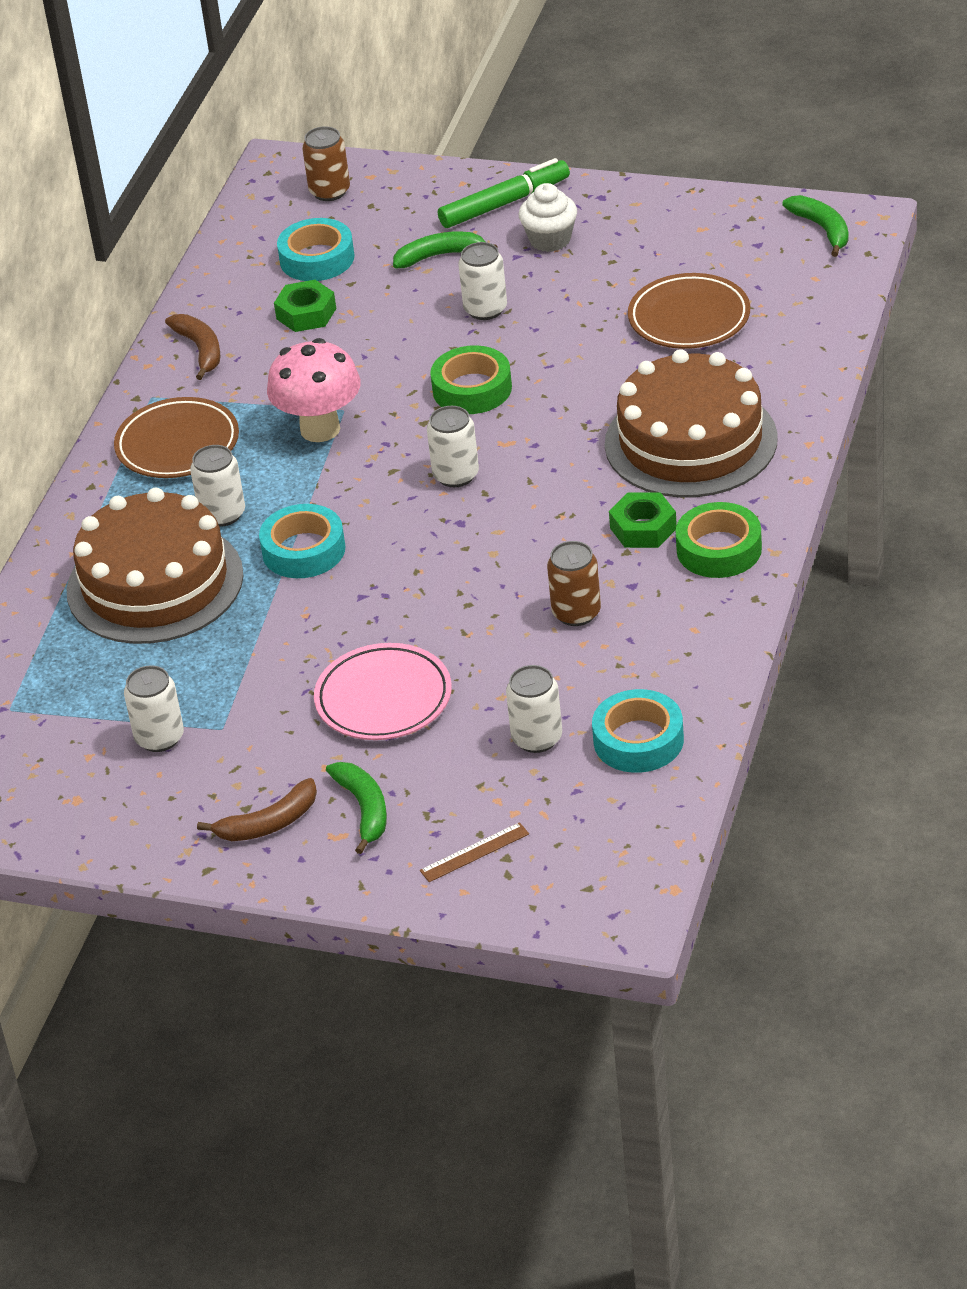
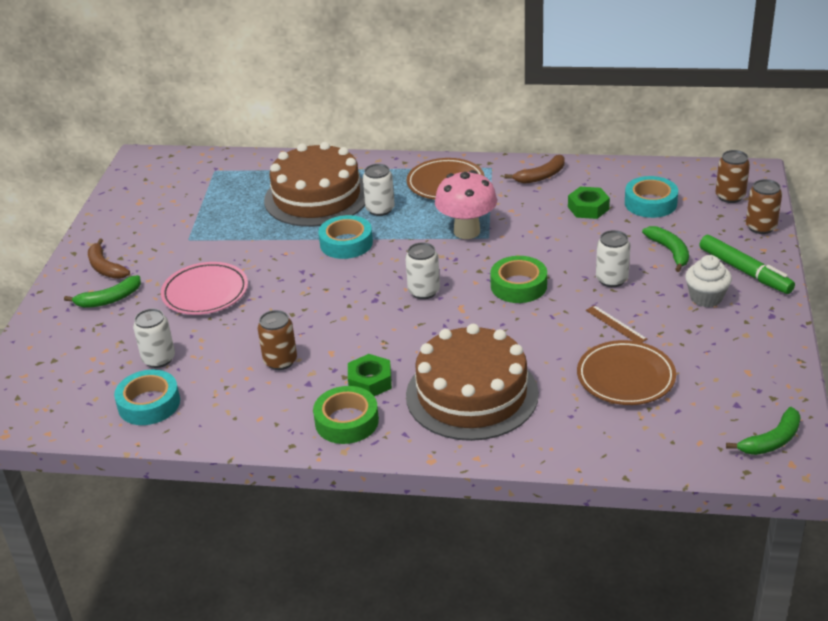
camera: 80 degrees right, 5 degrees down
(159, 738) = (183, 220): white can -> none
(412, 177) = (761, 227): none -> brown can
(474, 852) = (61, 347): brown ruler -> brown ruler (616, 324)

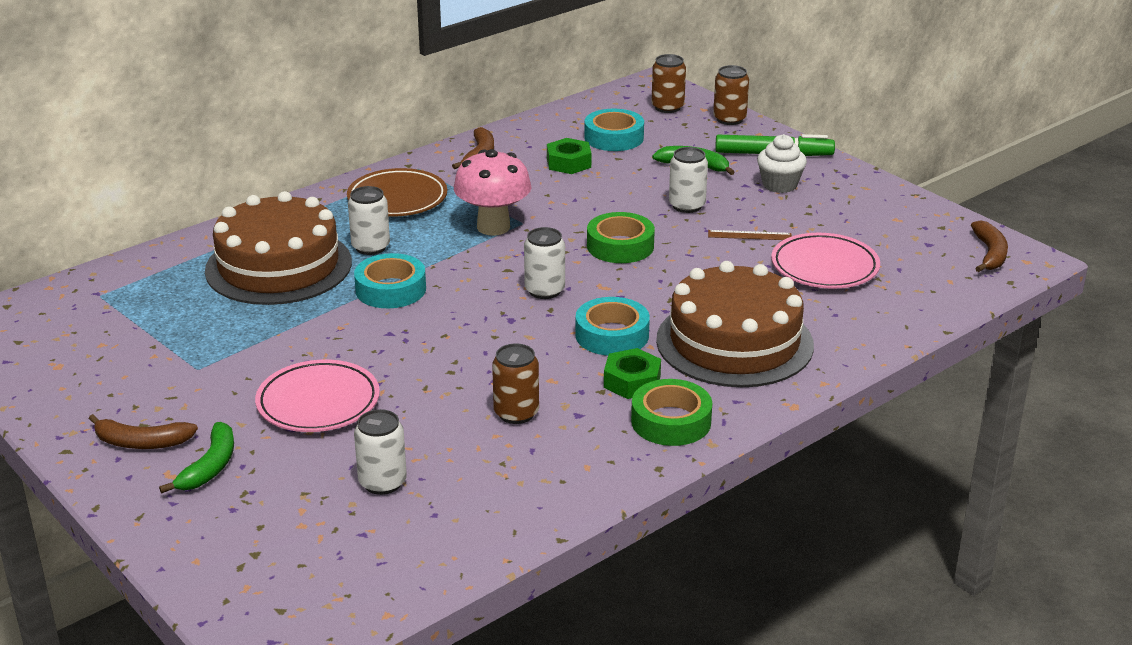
camera: 50 degrees left, 5 degrees down
(149, 404) = (450, 523): turquoise tape -> turquoise tape (612, 335)
(625, 377) = (824, 267): brown plate -> pink plate
(772, 440) = (990, 254): green banana -> brown banana

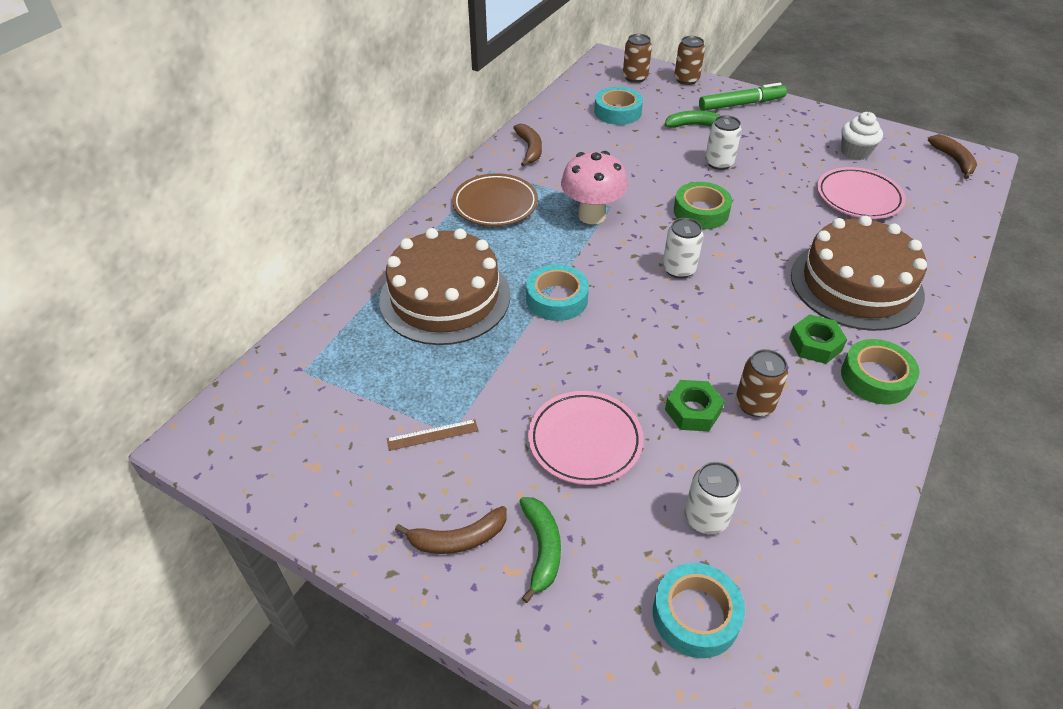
camera: 20 degrees left, 15 degrees up
(370, 247) = (508, 258): white can -> none
(569, 163) = (602, 141): green nut -> green nut (692, 411)
(612, 335) = (763, 301): turquoise tape -> turquoise tape (695, 615)
(749, 235) = (784, 180): brown ruler -> brown ruler (432, 435)
(779, 185) = (767, 130): white cupcake -> white cupcake (855, 152)

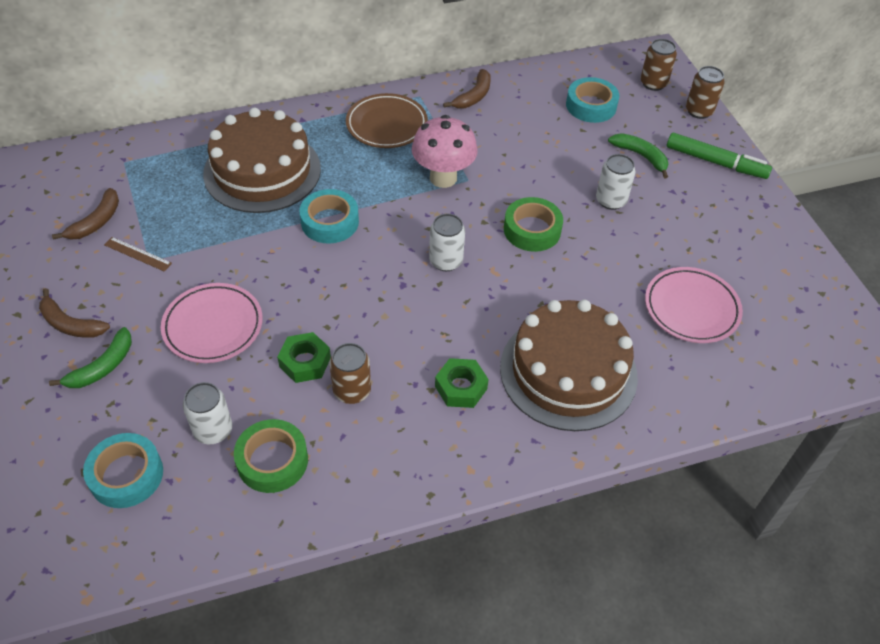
camera: 40 degrees right, 5 degrees up
(855, 152) = (756, 269): white cupcake -> none
(876, 378) = (468, 445): green tape -> green tape (272, 460)
(953, 160) = (850, 340): brown banana -> brown banana (96, 222)

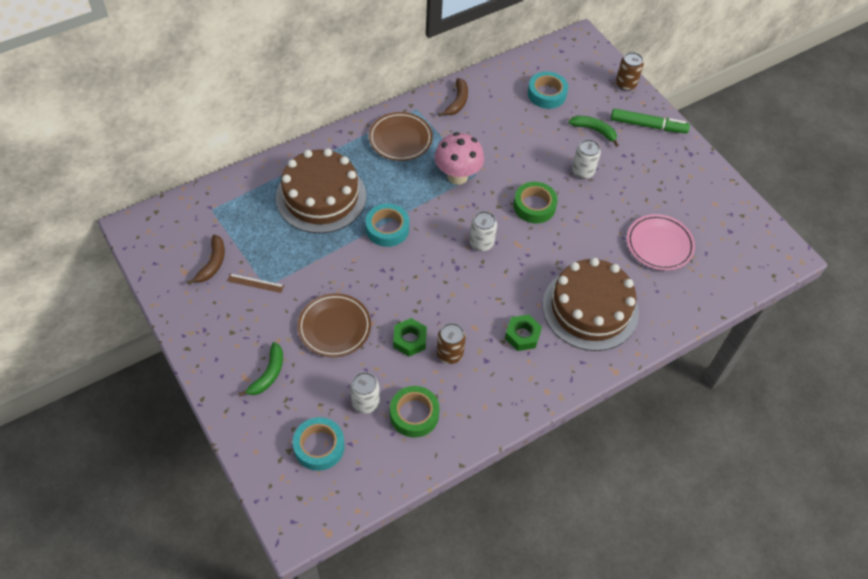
camera: 15 degrees left, 5 degrees up
(70, 324) = (230, 348): brown banana -> none
(213, 326) = (334, 327): pink plate -> brown plate
(653, 83) = (587, 66): brown can -> none

